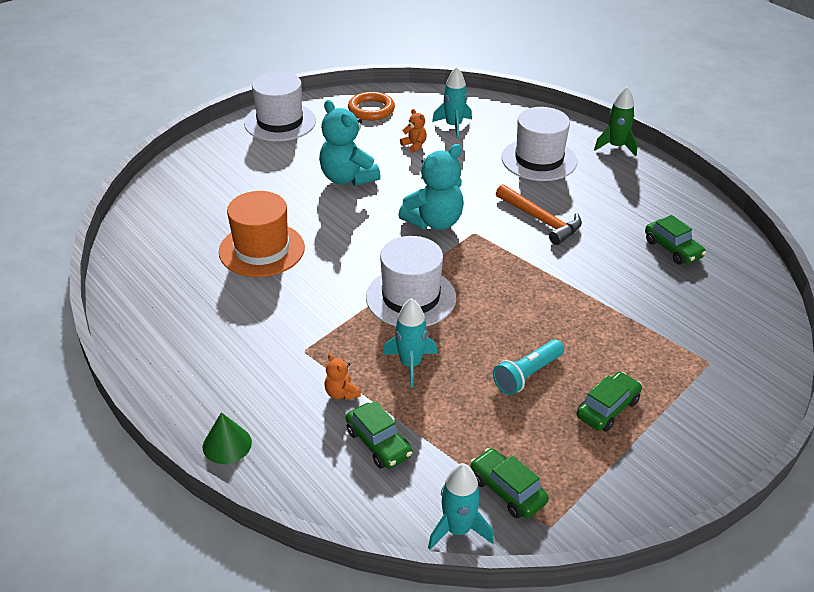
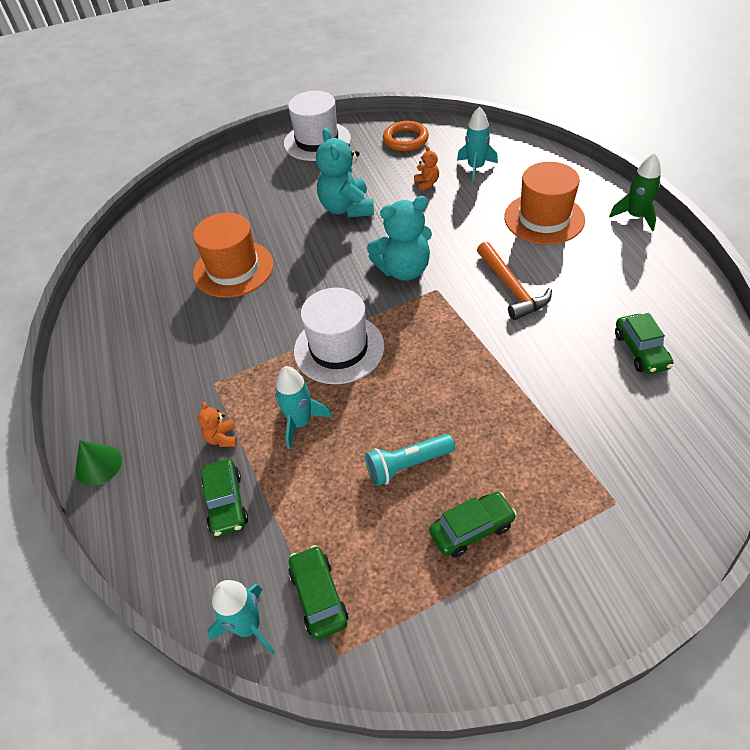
camera: 25 degrees right, 10 degrees up
(539, 160) = (544, 218): white hat -> orange hat

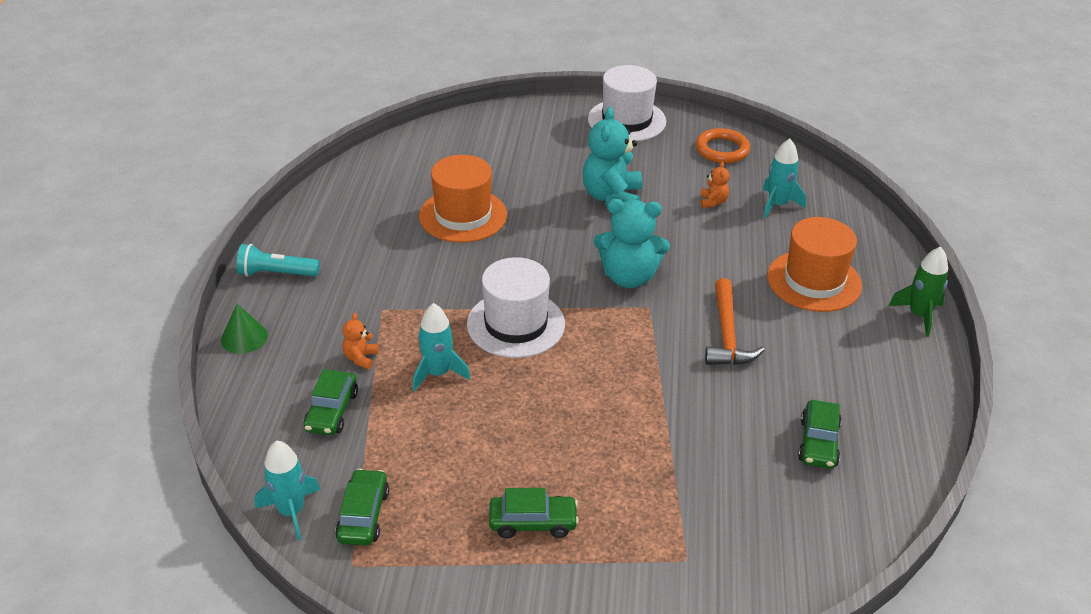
camera: 20 degrees right, 10 degrees down
(407, 465) = (511, 447): turquoise flashlight -> turquoise flashlight (276, 273)

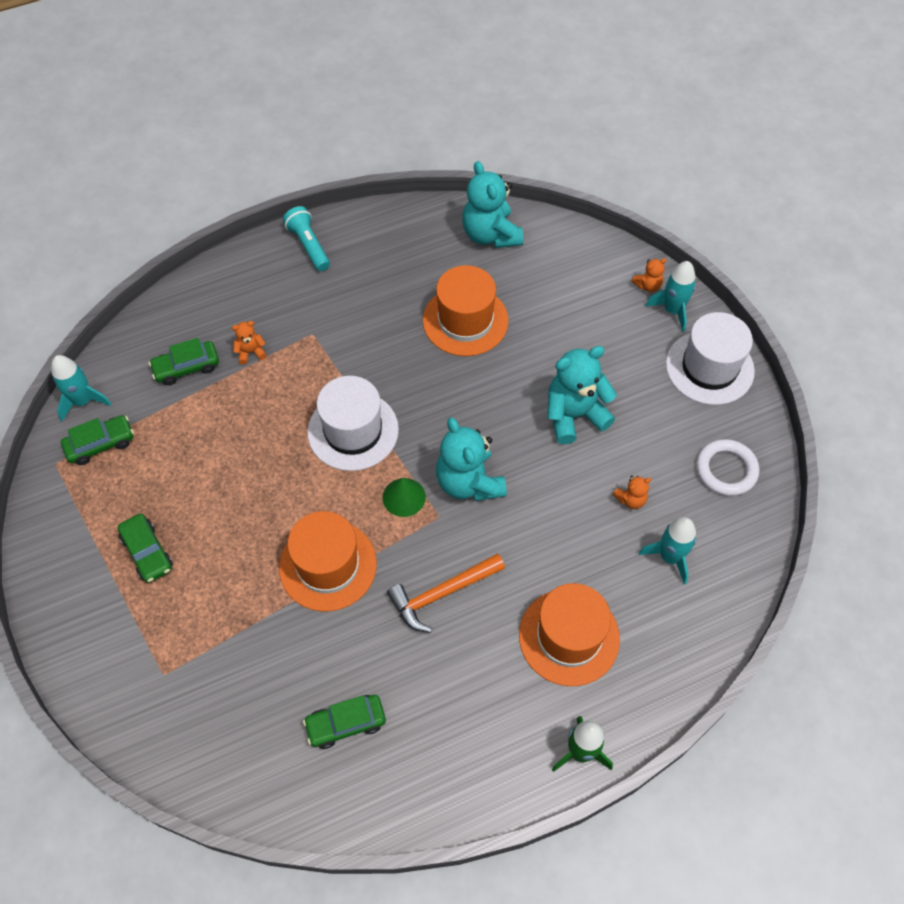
camera: 60 degrees right, 20 degrees up
(244, 337) = (229, 271): green cone -> green cone (404, 497)
(388, 168) = (490, 234): none -> turquoise teddy bear
(438, 373) = (264, 410): turquoise rocket -> turquoise rocket (672, 310)
(524, 116) = (648, 285): none -> orange teddy bear
(647, 394) = (328, 565): none -> orange hat
(722, 150) = (726, 470): orange ring -> white ring

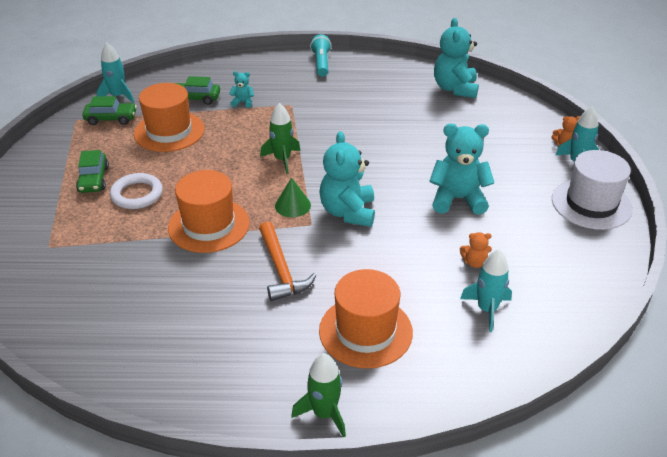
camera: 25 degrees right, 20 degrees down
(251, 352) = (243, 102): orange teddy bear -> turquoise teddy bear
(346, 724) = (150, 321): green car -> none
(353, 430) = (282, 159): white hat -> green rocket
(442, 594) = (281, 269): orange hammer -> orange hammer turned 105 degrees counterclockwise
(465, 320) = (406, 126): orange hat -> orange hat (169, 131)
(726, 470) = (571, 270): white ring -> white ring (137, 194)

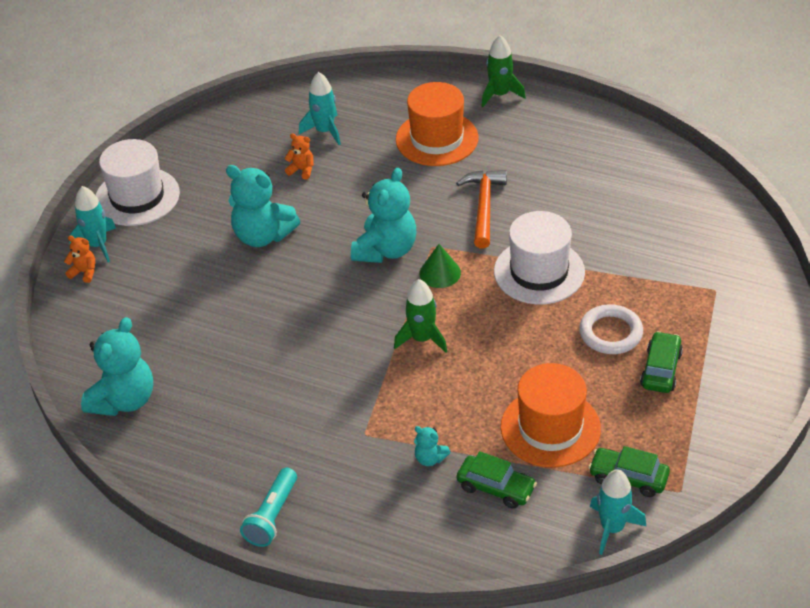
camera: 155 degrees left, 5 degrees up
(209, 225) = (539, 272): orange hat -> white hat

